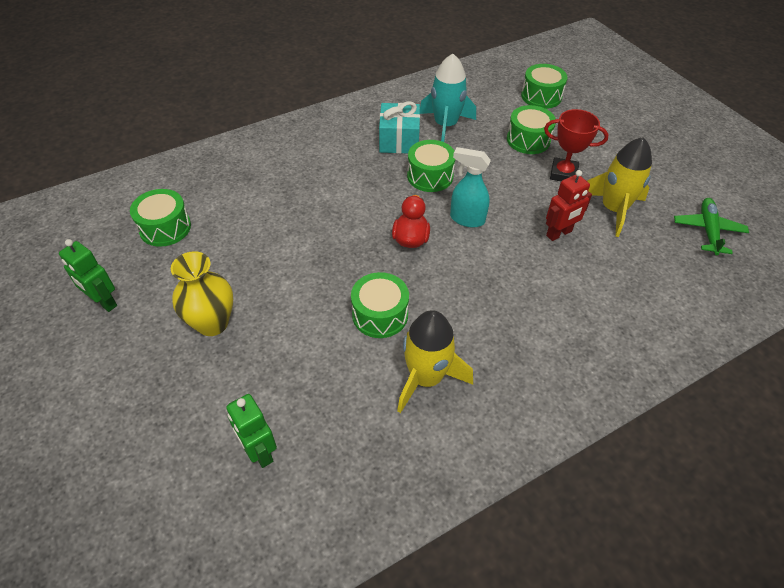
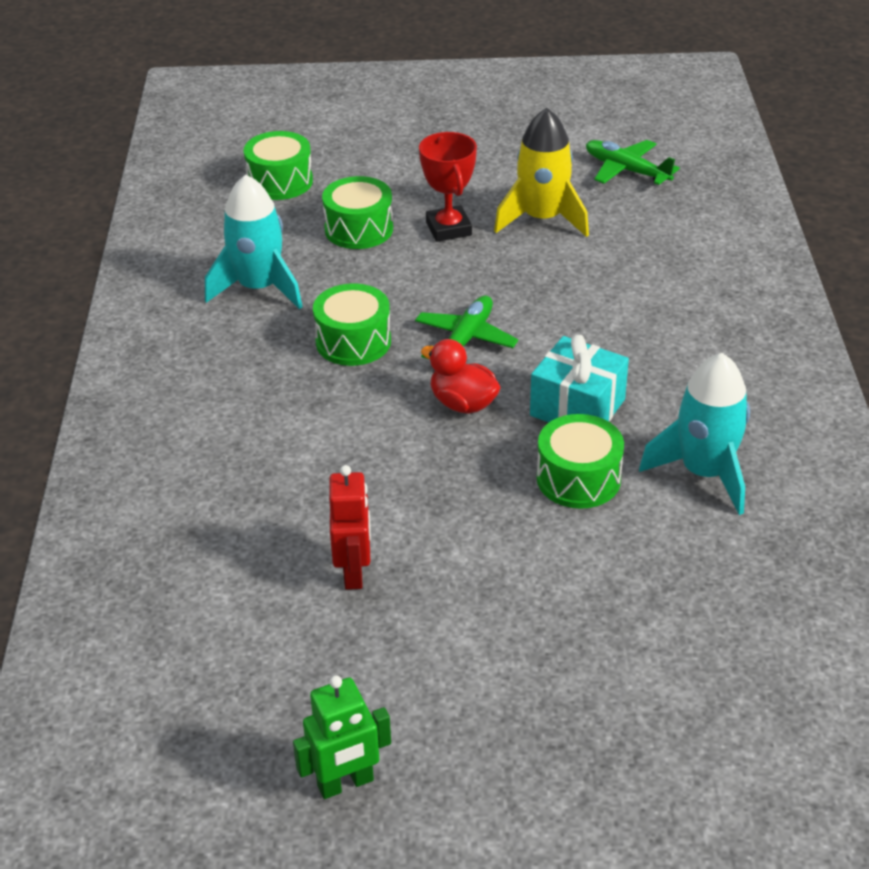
camera: 60 degrees left, 10 degrees down
(165, 228) = (226, 666): green drum -> none
(212, 323) = (482, 656): yellow vase -> none
(259, 451) = (734, 662): green robot -> none
(399, 140) = (249, 343): turquoise gift -> turquoise gift (577, 407)
(426, 378) = (704, 472): yellow rocket -> turquoise rocket
(466, 219) = (465, 340): turquoise spray bottle -> green plane
(559, 234) = (550, 276): red robot -> red robot (354, 572)
(563, 174) = (449, 228): red trophy -> red trophy turned 60 degrees counterclockwise

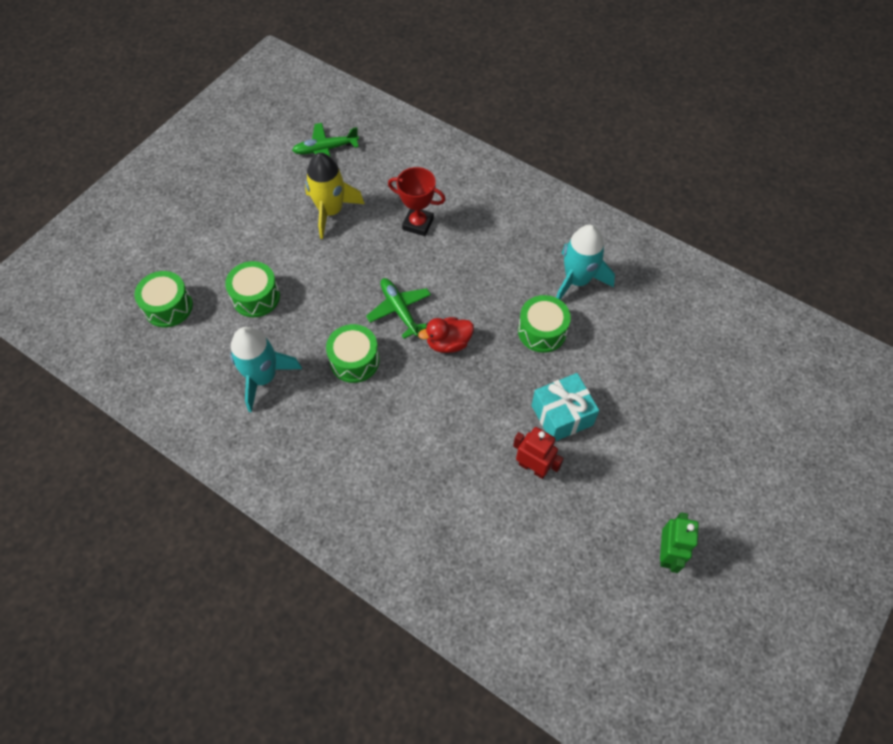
camera: 55 degrees left, 20 degrees up
(449, 228) = (298, 256): red trophy -> red trophy (418, 224)
(577, 407) = (492, 297): turquoise gift -> turquoise gift (562, 415)

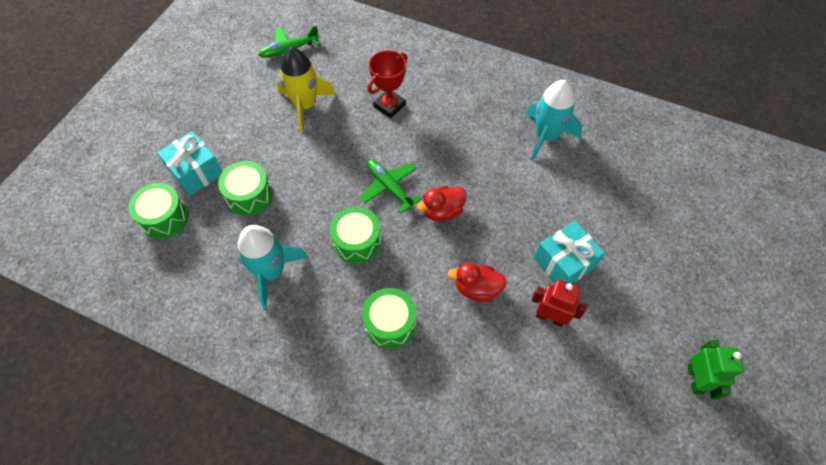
camera: 10 degrees left, 0 degrees up
(207, 265) = (196, 172): none -> turquoise gift
(418, 224) = (389, 106): red trophy -> red trophy turned 60 degrees counterclockwise
(465, 427) = (477, 288): none -> red duck
(542, 331) = (526, 187): green drum -> green drum (390, 323)

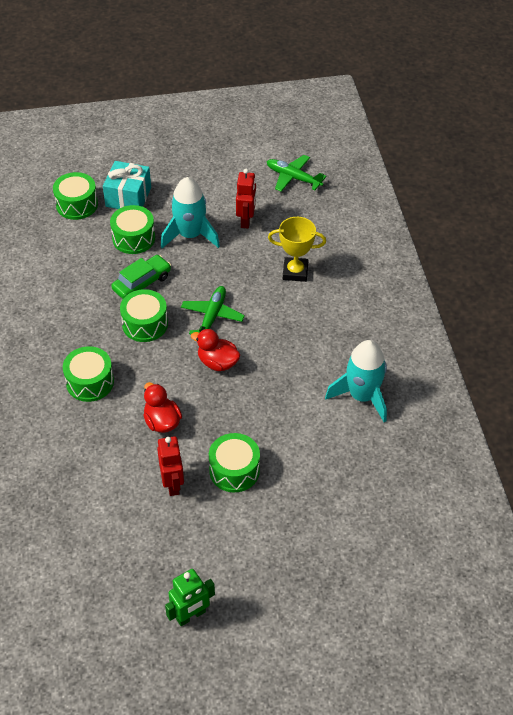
camera: 55 degrees right, 10 degrees down
(271, 272) = (79, 289): turquoise rocket -> turquoise rocket (190, 235)
(305, 105) = (246, 220): yellow rocket -> red robot
(308, 218) = (142, 283): none -> green car
(389, 106) = (295, 272): red trophy -> yellow trophy
(564, 262) = (234, 470): turquoise gift -> green drum

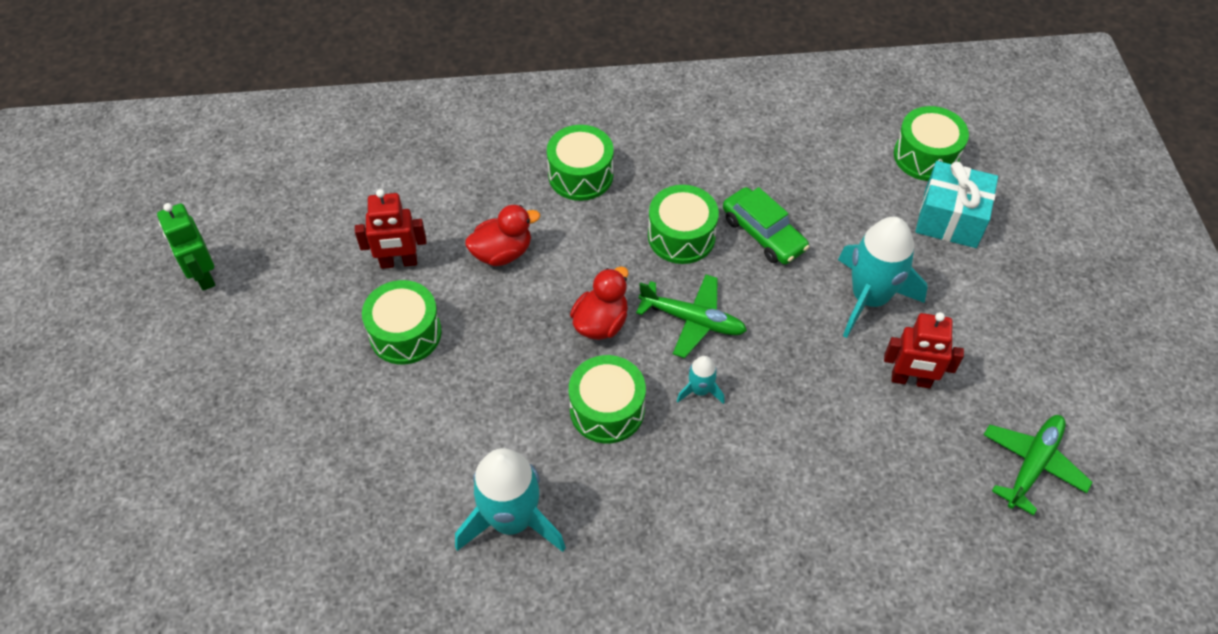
camera: 95 degrees right, 5 degrees up
(133, 238) = (858, 224): green drum -> green drum (607, 409)
(263, 312) = (700, 390): none -> turquoise rocket
(295, 272) = (790, 446): yellow trophy -> none

